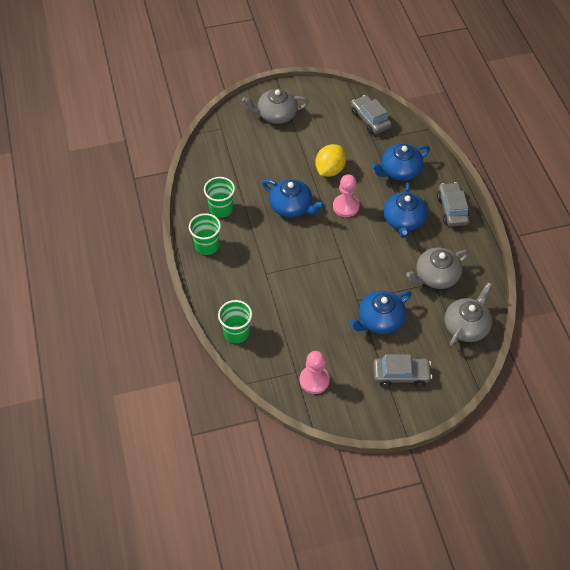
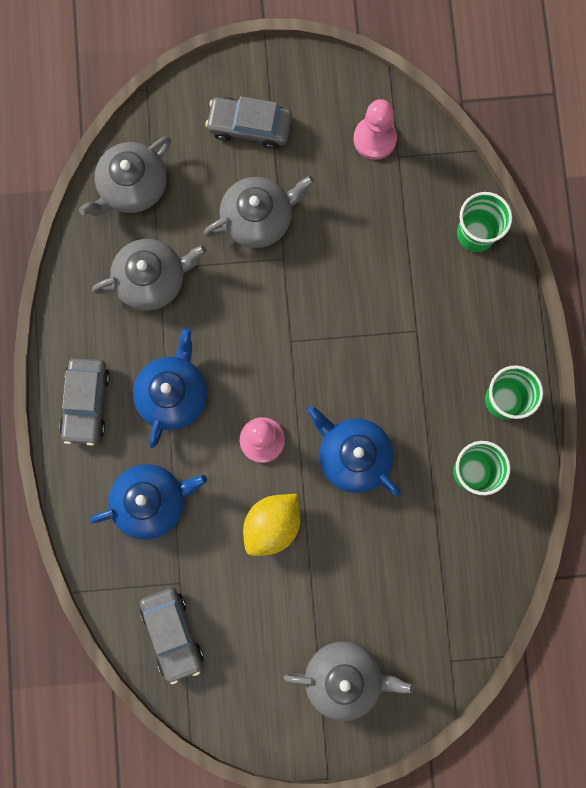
camera: 170 degrees left, 25 degrees up
(379, 320) = (258, 218): blue teapot -> grey teapot

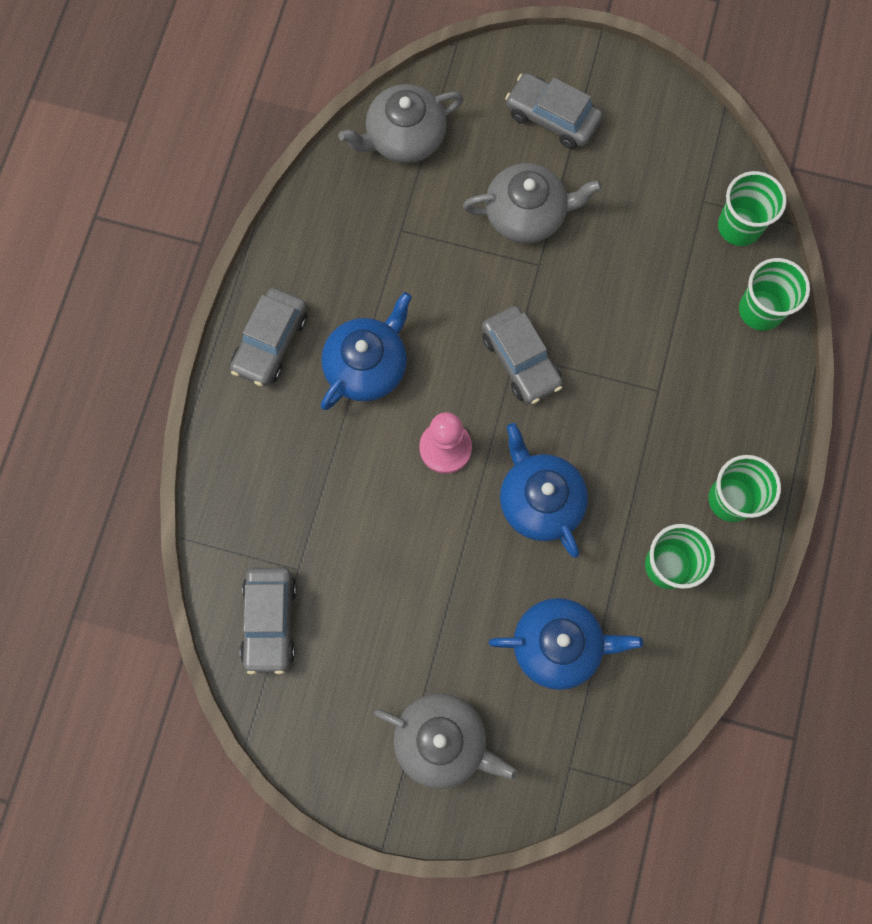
camera: 20 degrees right, 5 degrees down
(151, 501) = (301, 470): blue teapot -> blue teapot (558, 645)
(152, 279) = (389, 238): grey teapot -> none
(272, 525) = (423, 543): yellow lemon -> none
(297, 344) = (521, 360): none -> grey car
(374, 139) = (683, 174): pink pawn -> none
(435, 168) = (739, 226): none -> green cup

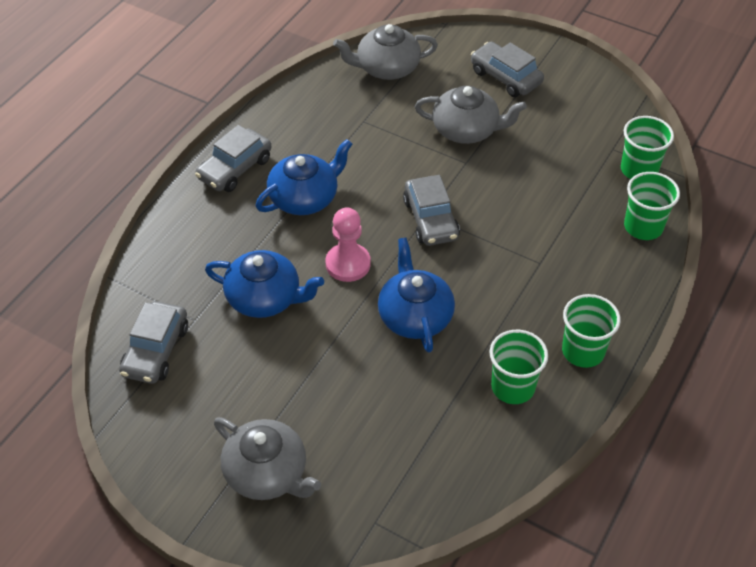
camera: 15 degrees right, 25 degrees down
(558, 645) = (396, 424): blue teapot -> blue teapot (265, 298)

